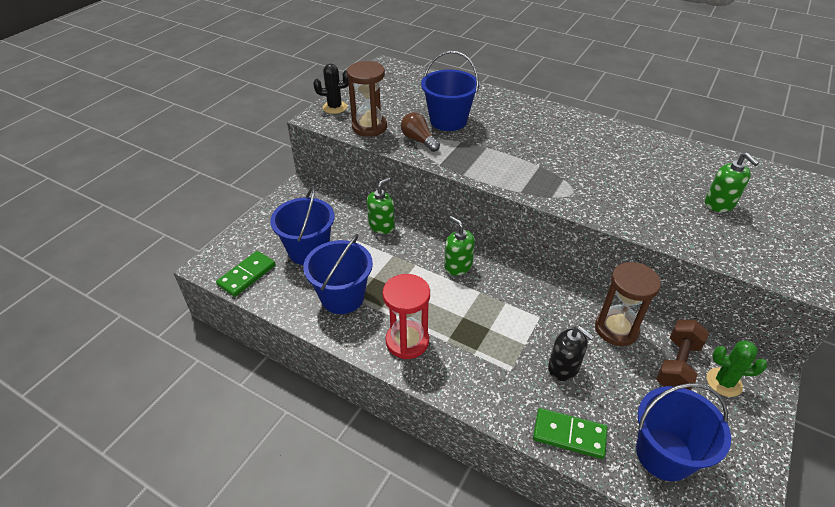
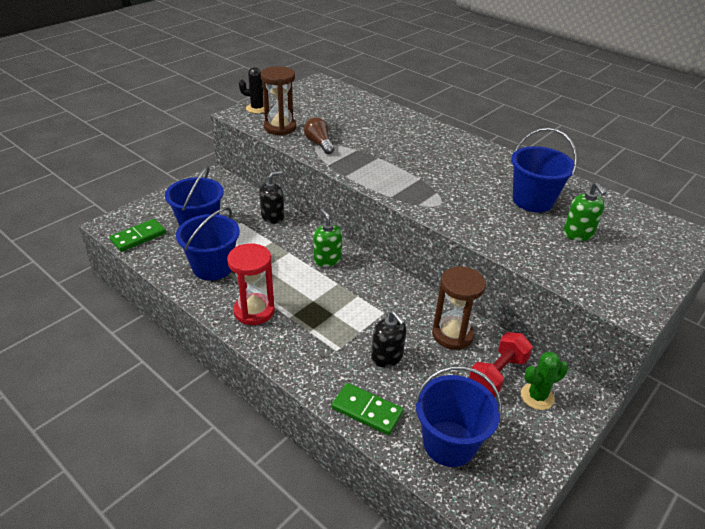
camera: 10 degrees right, 5 degrees down
(381, 226) = (272, 217): green soap dispenser -> black soap dispenser
(448, 120) = (354, 132): blue bucket -> blue bucket (533, 200)
(677, 365) = (497, 374): brown dumbbell -> red dumbbell
(724, 382) = (537, 396): green cactus -> green cactus turned 45 degrees counterclockwise

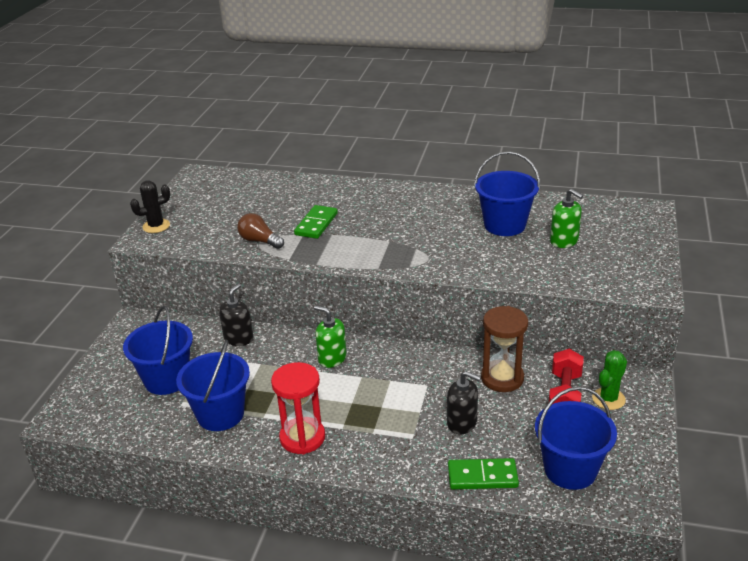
camera: 25 degrees left, 5 degrees down
(138, 237) = (106, 418): green domino -> green domino (316, 224)
(280, 127) = (202, 238): brown hourglass -> none

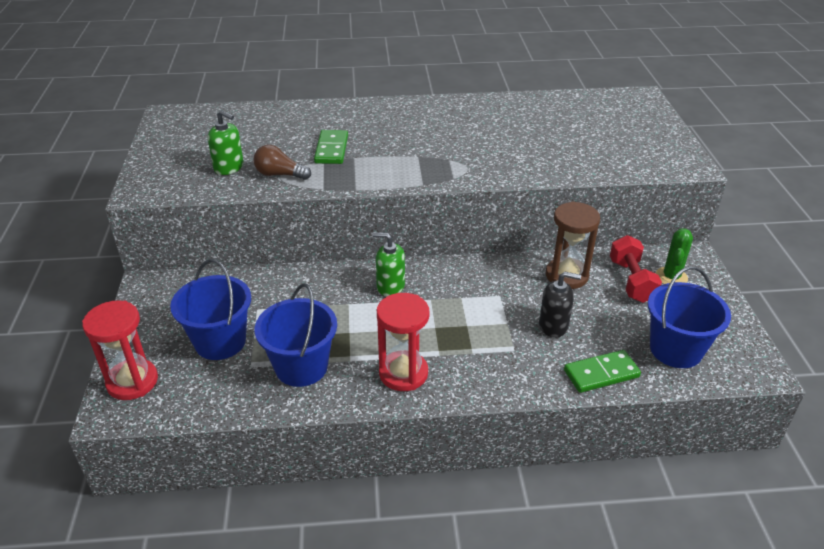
camera: 20 degrees left, 5 degrees up
(85, 399) = (132, 382): none -> red hourglass
(156, 226) = (150, 175): black cactus -> none
(238, 338) = (279, 283): black soap dispenser -> none
(504, 225) = (521, 126): blue bucket -> none
(564, 241) = (585, 134): green soap dispenser -> green soap dispenser (229, 167)

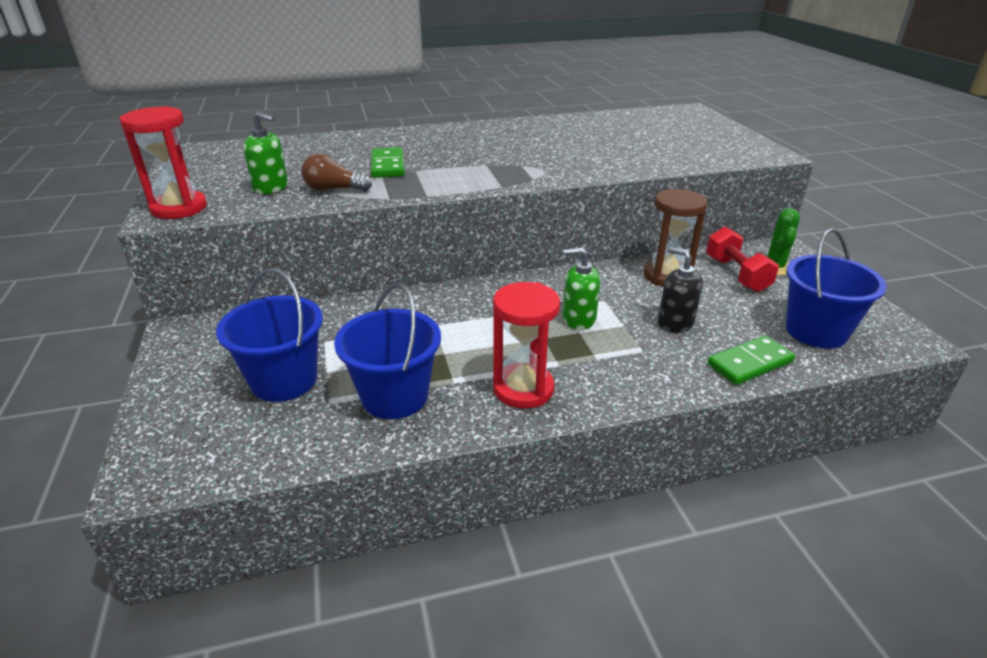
camera: 10 degrees left, 5 degrees down
(132, 382) = (170, 439): red hourglass -> red hourglass (179, 208)
(390, 286) = (478, 303): green soap dispenser -> green soap dispenser (578, 319)
(553, 326) = (675, 323): black soap dispenser -> black soap dispenser turned 135 degrees counterclockwise

